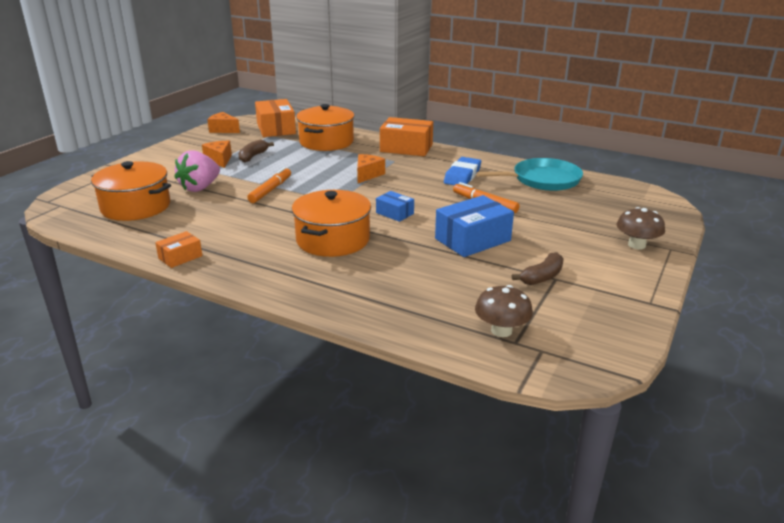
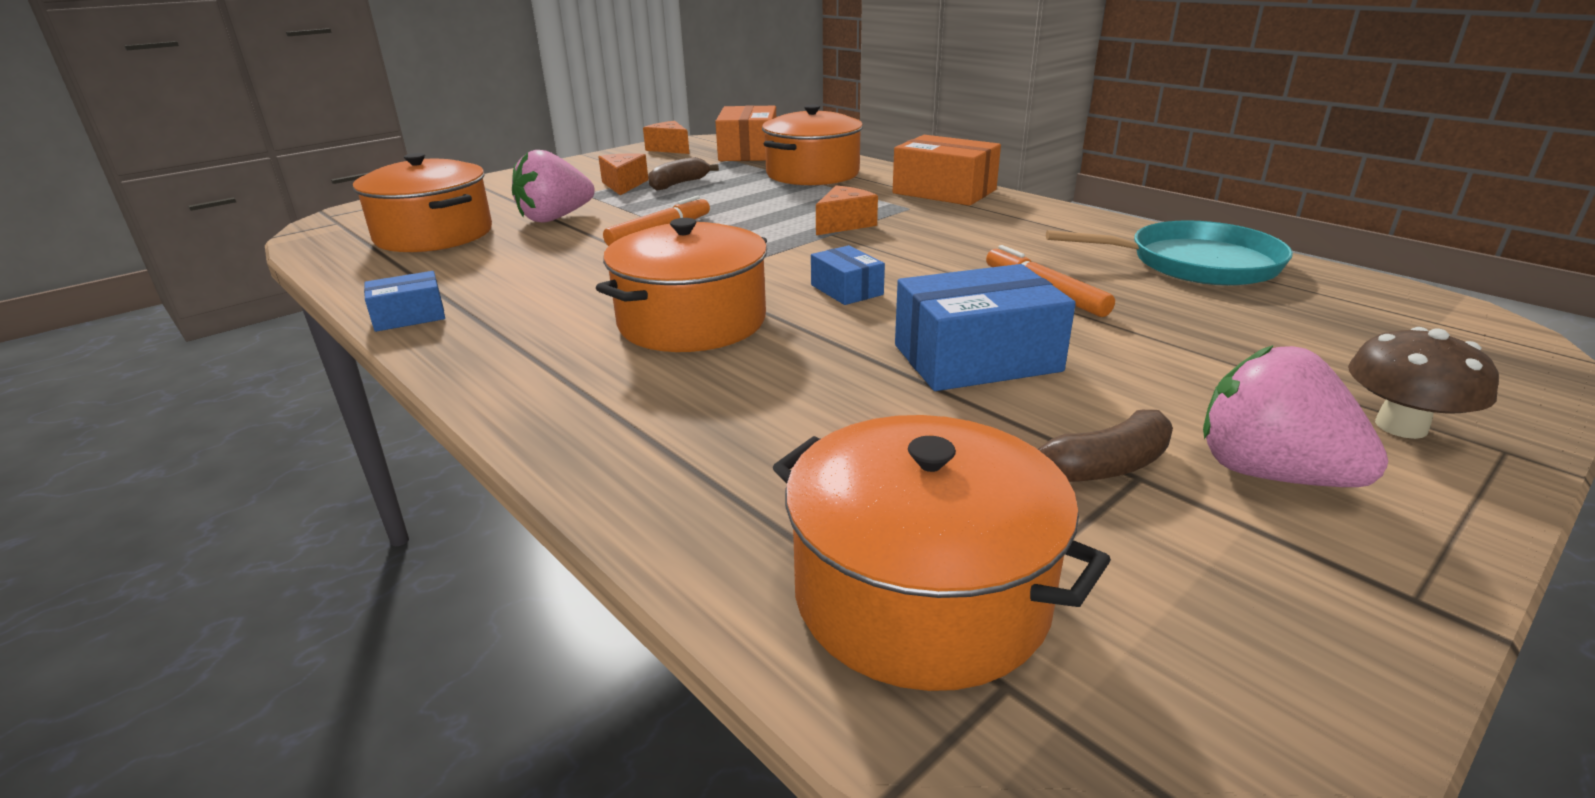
camera: 20 degrees right, 0 degrees up
(180, 257) = (409, 316): orange box -> blue box
(462, 176) = (1024, 241): blue eraser -> none
(501, 330) = (921, 594): brown mushroom -> orange pot
(598, 270) = (1270, 473): none -> pink strawberry

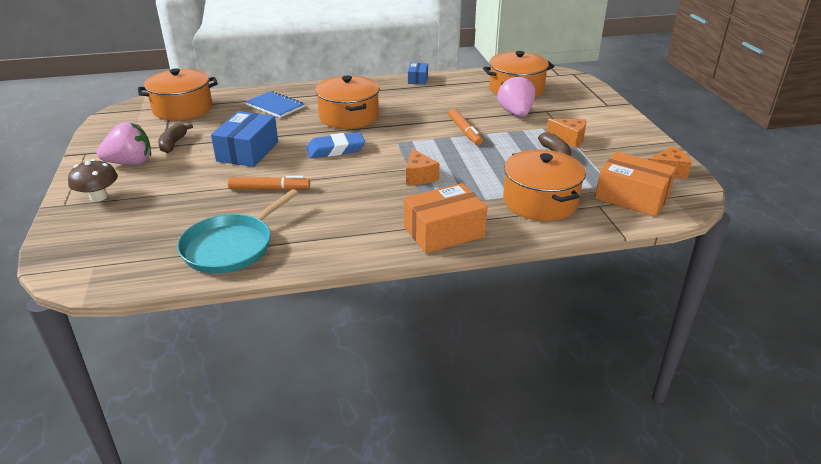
camera: 120 degrees right, 5 degrees up
(720, 426) = (275, 106): none -> blue notebook
(846, 290) = (335, 149): blue box -> blue eraser

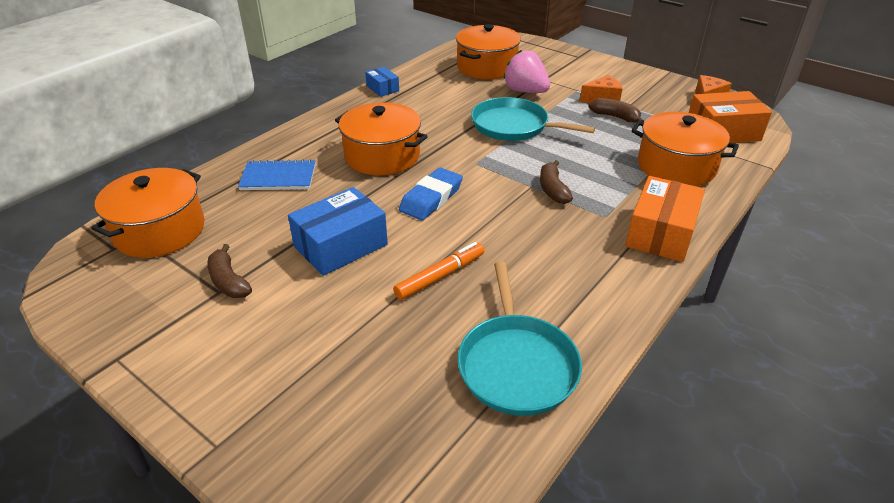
camera: 40 degrees left, 5 degrees up
(98, 197) = (249, 405): brown mushroom -> none
(130, 163) = (212, 336): pink strawberry -> none
(248, 151) = (341, 246): blue box -> blue box turned 75 degrees clockwise
(419, 176) = (552, 189): orange cheese -> brown banana
(464, 131) = (513, 126): orange marker -> turquoise pan

